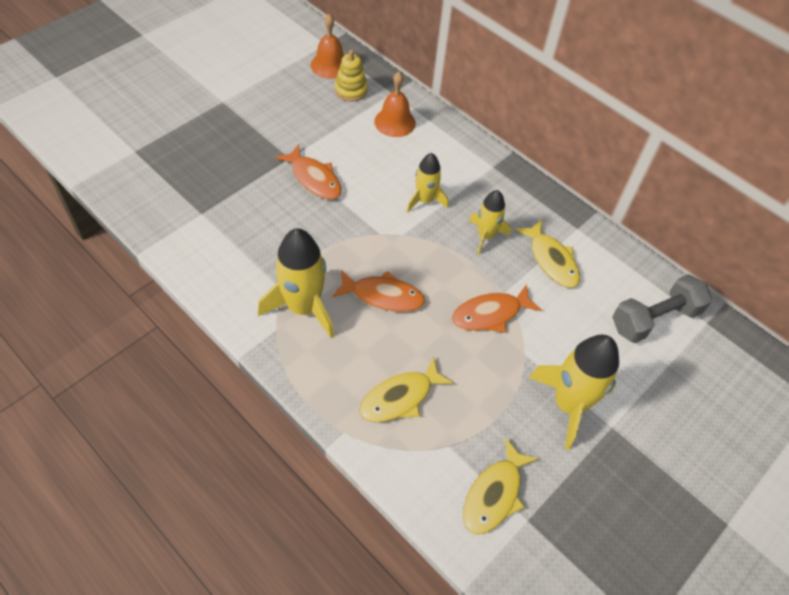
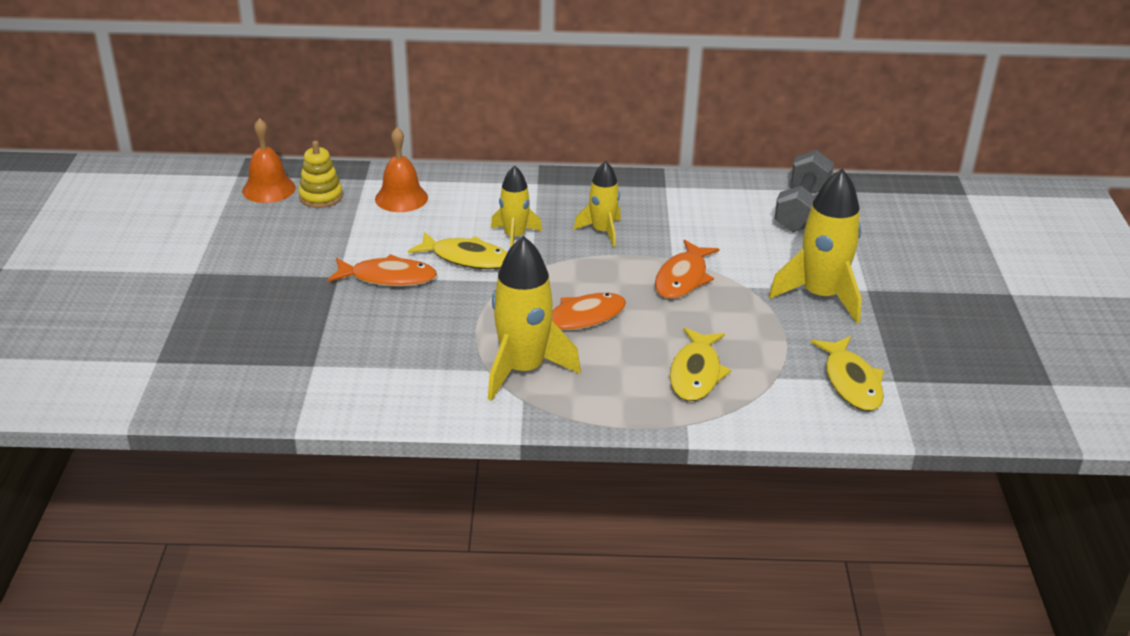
camera: 40 degrees left, 20 degrees down
(551, 260) = (676, 217): yellow fish -> yellow fish (466, 258)

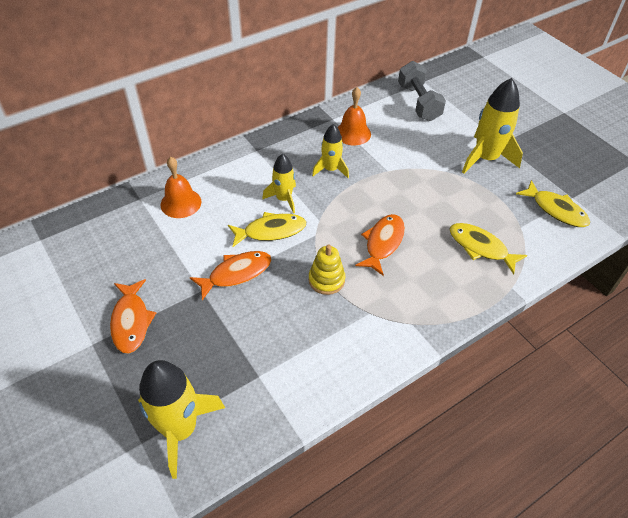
camera: 35 degrees left, 15 degrees up
(269, 189) = (77, 240): orange bell -> orange bell (353, 133)
(321, 197) = (123, 229): yellow stacking toy -> yellow stacking toy (326, 280)
(523, 369) = (389, 300): yellow rocket -> yellow rocket (180, 429)
(683, 278) = (407, 182): orange fish -> orange fish (131, 321)
(696, 373) = (480, 247): yellow fish -> yellow fish turned 150 degrees clockwise

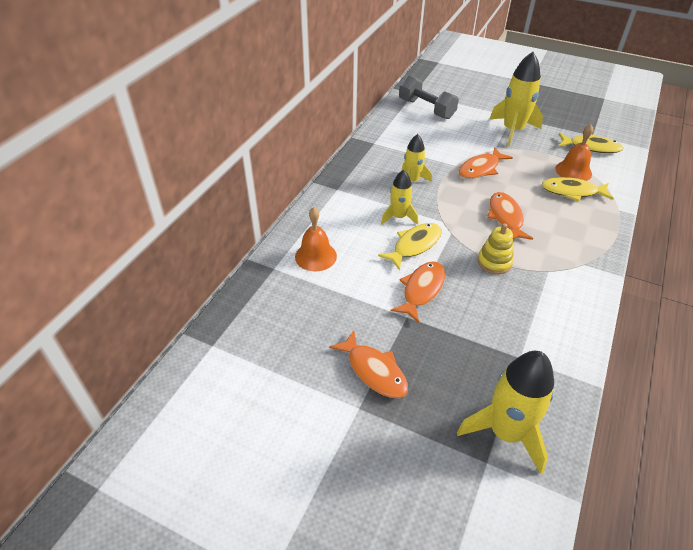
camera: 30 degrees left, 5 degrees down
(353, 133) = (400, 148): orange bell -> orange bell (573, 171)
(409, 185) = (481, 169): none -> orange fish

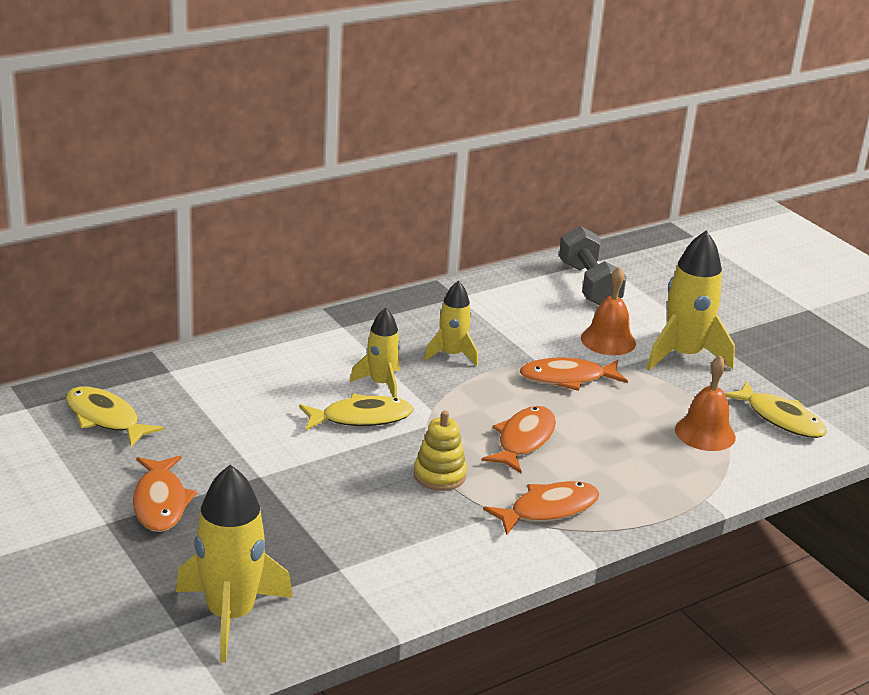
camera: 30 degrees right, 15 degrees down
(315, 256) = (230, 379): orange bell -> orange bell (608, 340)
(421, 290) = (310, 461): orange fish -> orange fish (548, 510)
(572, 192) = (665, 453): yellow fish -> yellow fish (105, 418)

